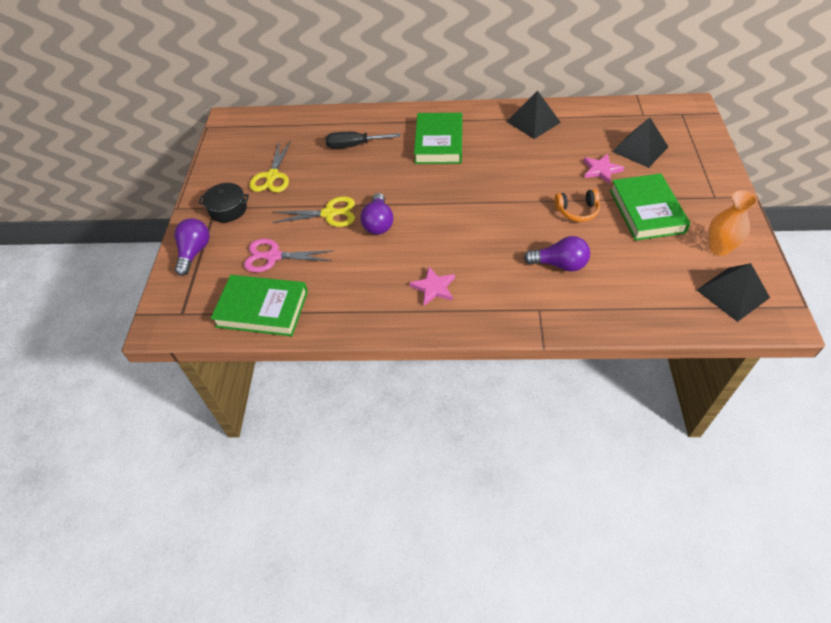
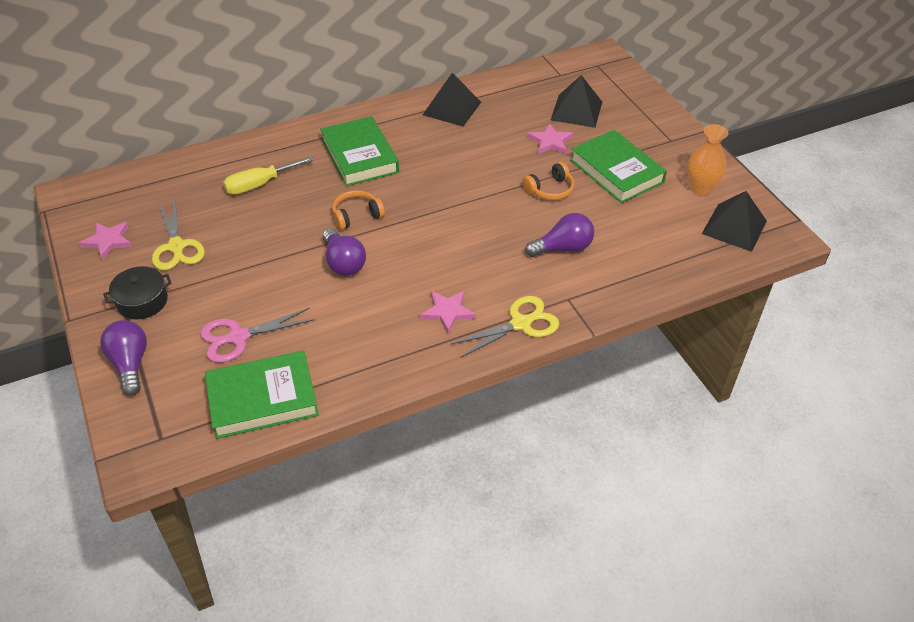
camera: 30 degrees left, 5 degrees down
(232, 159) = (108, 241): none -> pink star
(329, 214) = (278, 269): yellow scissors -> yellow scissors (521, 323)
(354, 145) = (259, 184): black screwdriver -> yellow screwdriver
(409, 189) = (356, 215): none -> orange headphones

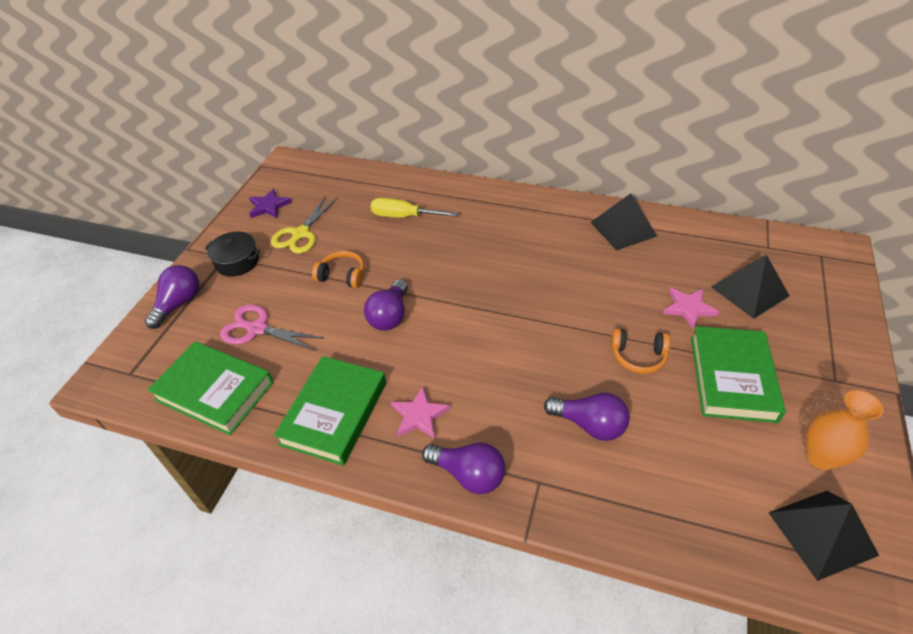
camera: 45 degrees right, 0 degrees up
(108, 241) = (269, 206): pink star -> purple star
(356, 215) = (443, 281): orange headphones -> orange headphones (342, 276)
(359, 156) = (500, 232): green book -> green book (334, 413)
(521, 323) = (468, 474): yellow scissors -> purple light bulb

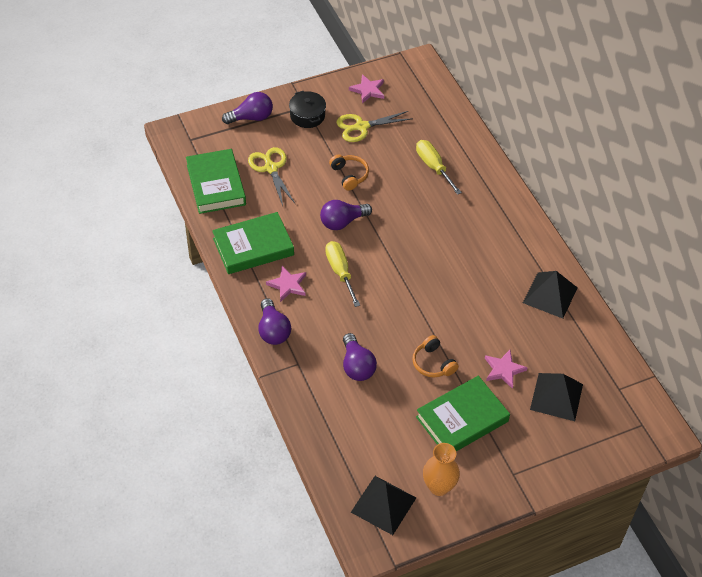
camera: 45 degrees right, 5 degrees up
(257, 329) = (271, 168): pink scissors -> yellow scissors
(269, 206) = (368, 90): purple star -> pink star
(449, 357) = (340, 272): none -> yellow screwdriver

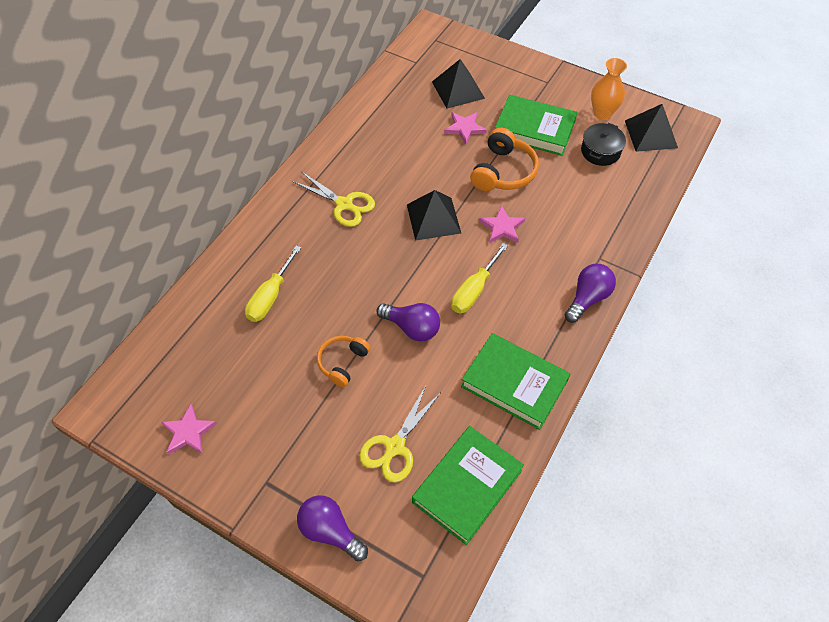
camera: 125 degrees left, 5 degrees up
(288, 285) = (529, 321): pink star -> pink star (502, 227)
(307, 116) = (280, 468): black pot -> black pot (600, 151)
(357, 366) = (558, 217): purple light bulb -> none
(361, 127) = (258, 399): yellow scissors -> yellow scissors (344, 204)
(433, 363) = (503, 171): orange headphones -> orange headphones, size x1.56
(550, 295) = (361, 136): black pyramid -> black pyramid (433, 218)

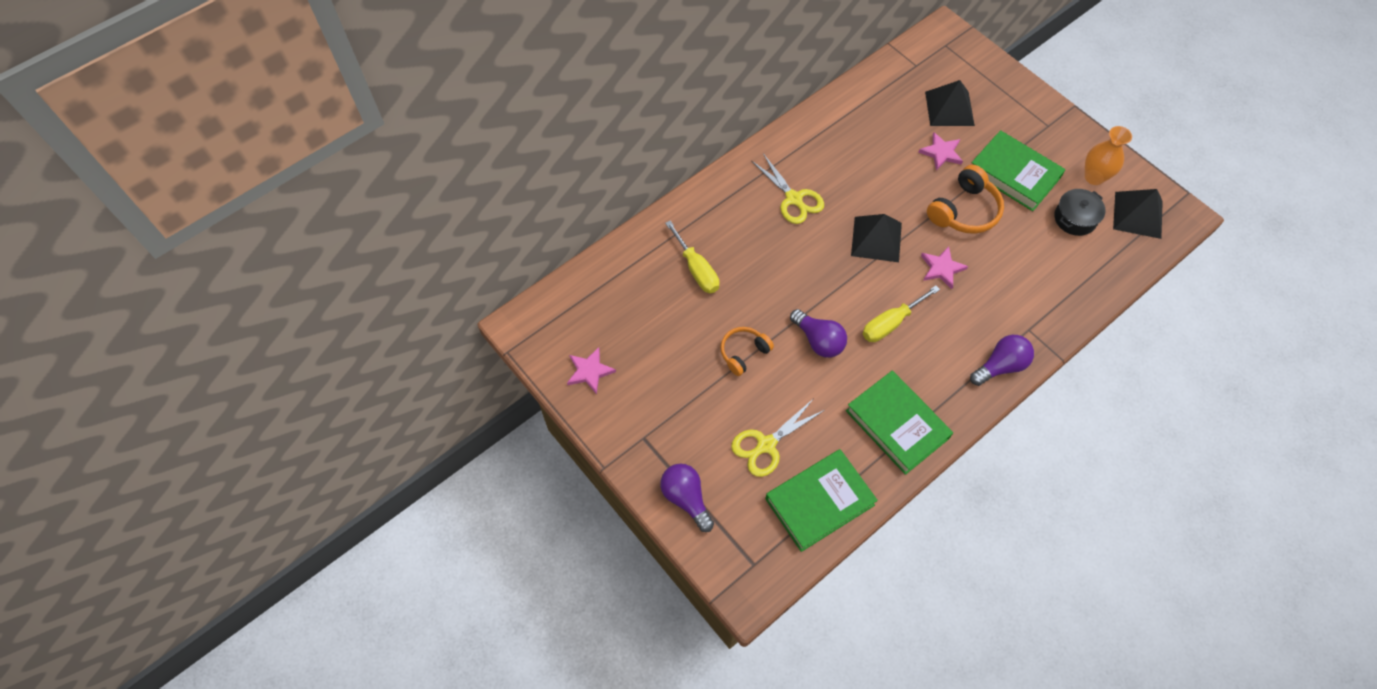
camera: 20 degrees right, 5 degrees up
(270, 296) = (696, 269): yellow screwdriver -> yellow screwdriver turned 75 degrees counterclockwise

